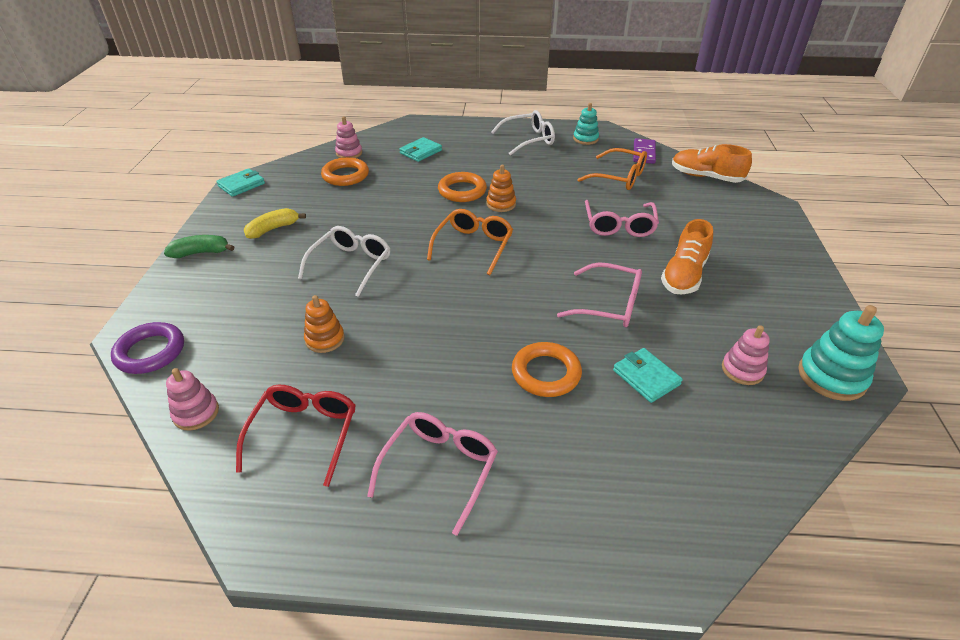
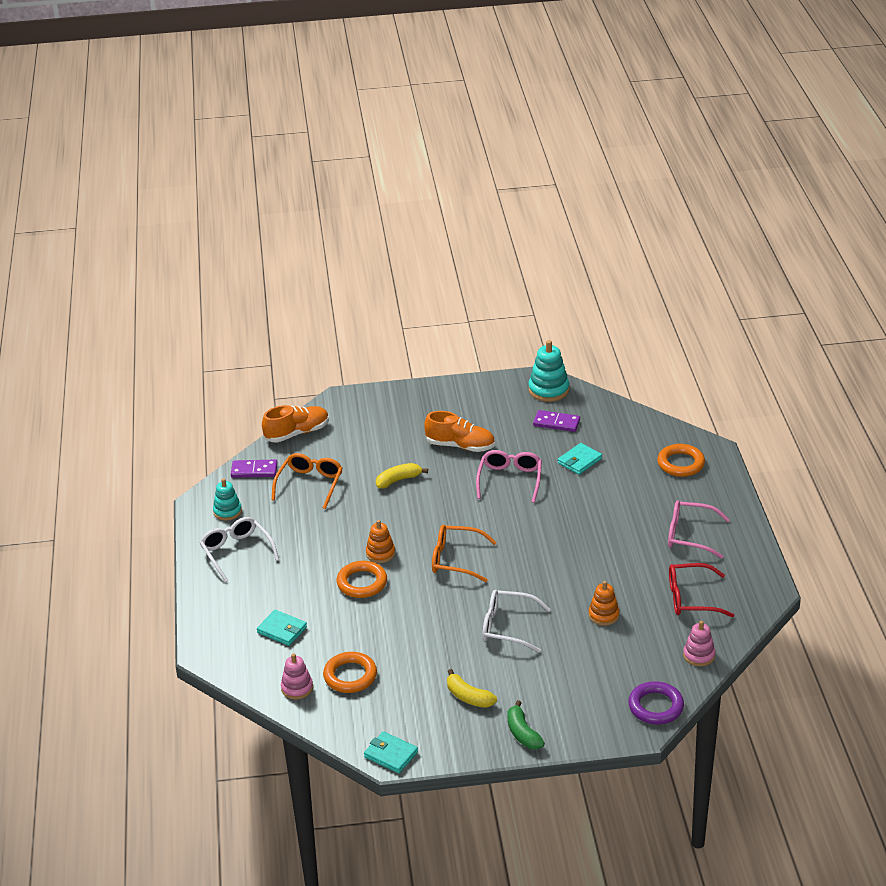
camera: 100 degrees left, 5 degrees down
(546, 373) = (593, 503): orange ring -> orange ring (680, 464)
(619, 226) = (398, 480): pink glasses -> yellow banana
(705, 177) = (297, 433): orange shoe -> orange shoe turned 135 degrees counterclockwise
(742, 370) = (556, 423): pink stacking toy -> purple domino

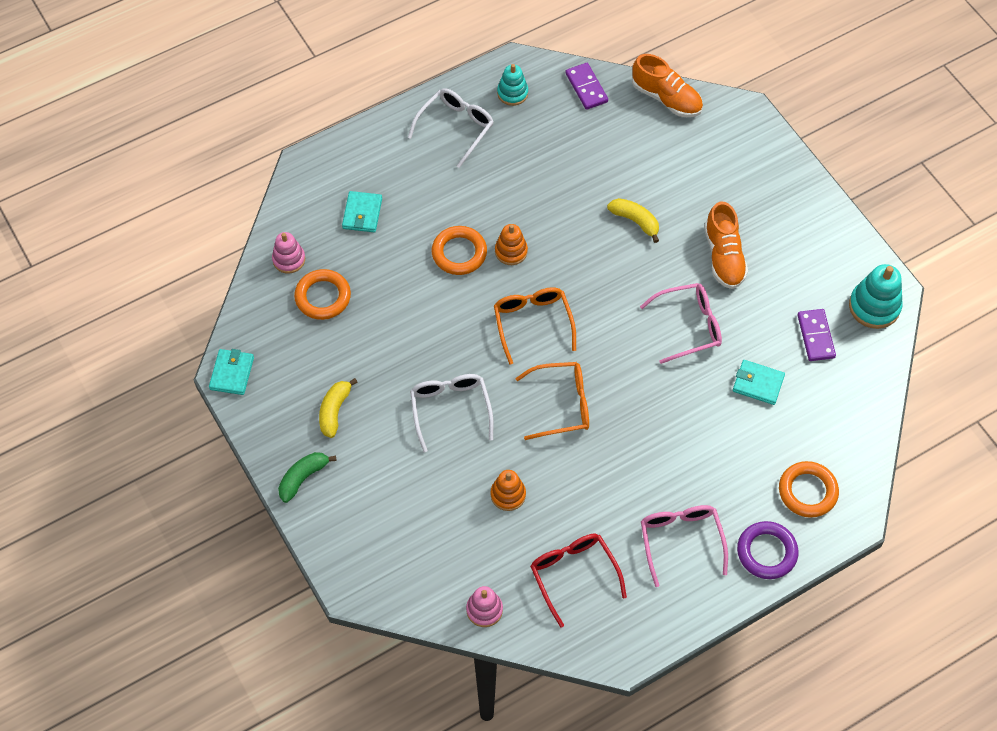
camera: 65 degrees right, 25 degrees up
(310, 484) = (589, 145): orange glasses -> orange glasses (562, 404)
(656, 706) = (389, 590): purple ring -> purple ring (766, 552)

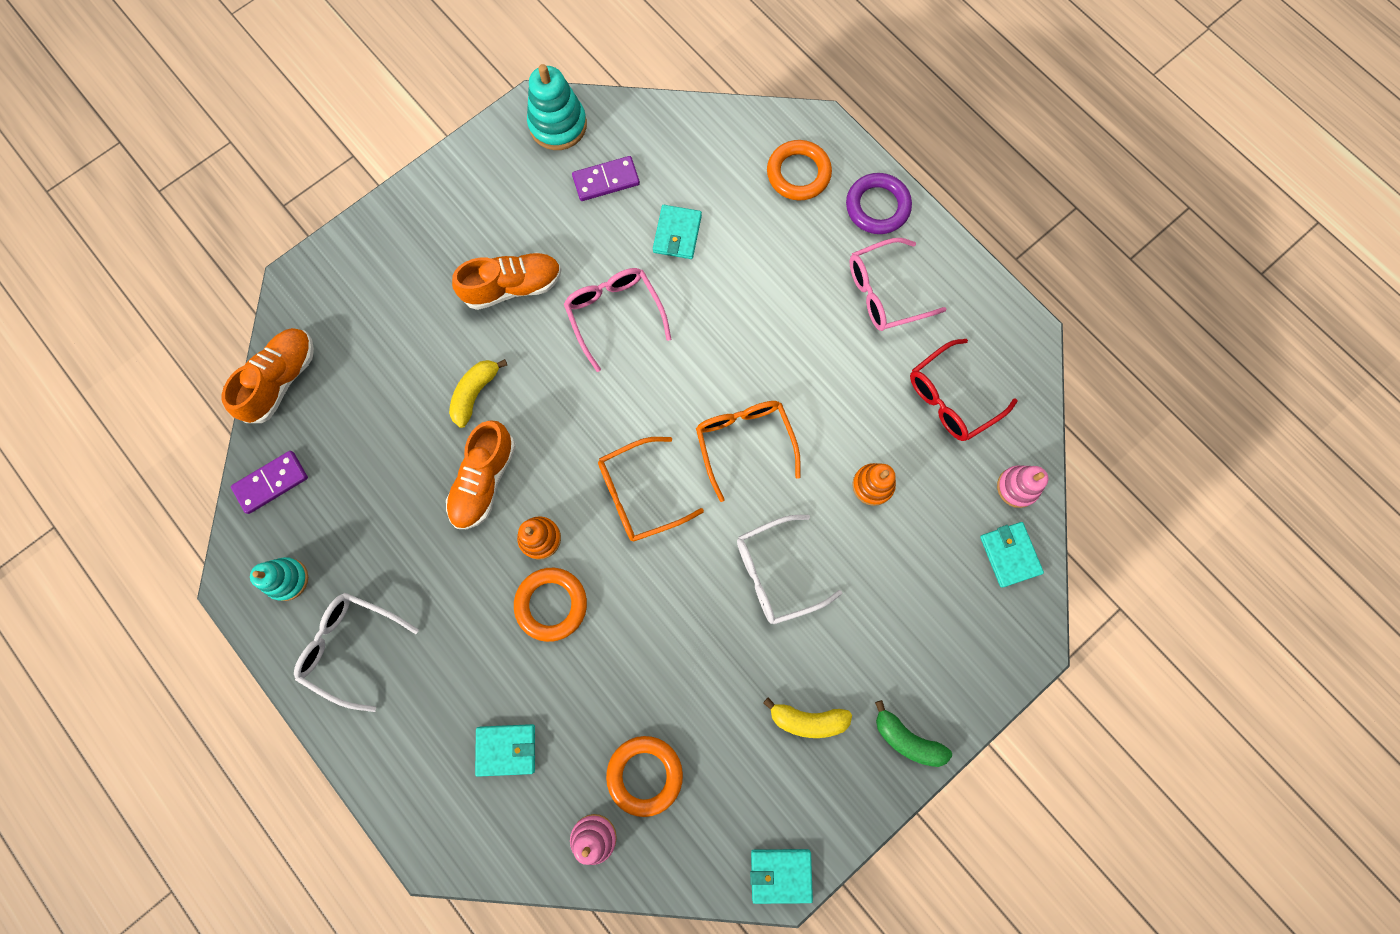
camera: 100 degrees left, 15 degrees up
(428, 589) = (1009, 555): none -> turquoise wallet
(563, 220) = (484, 481): none -> orange shoe

